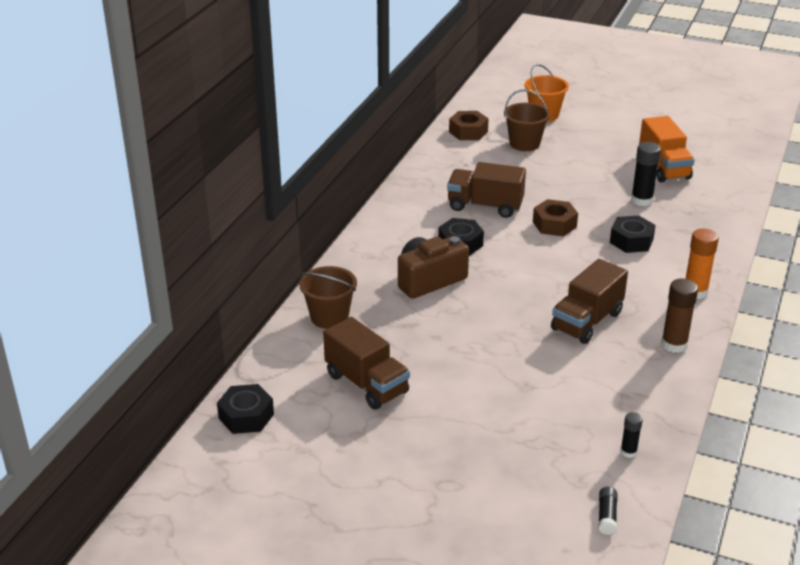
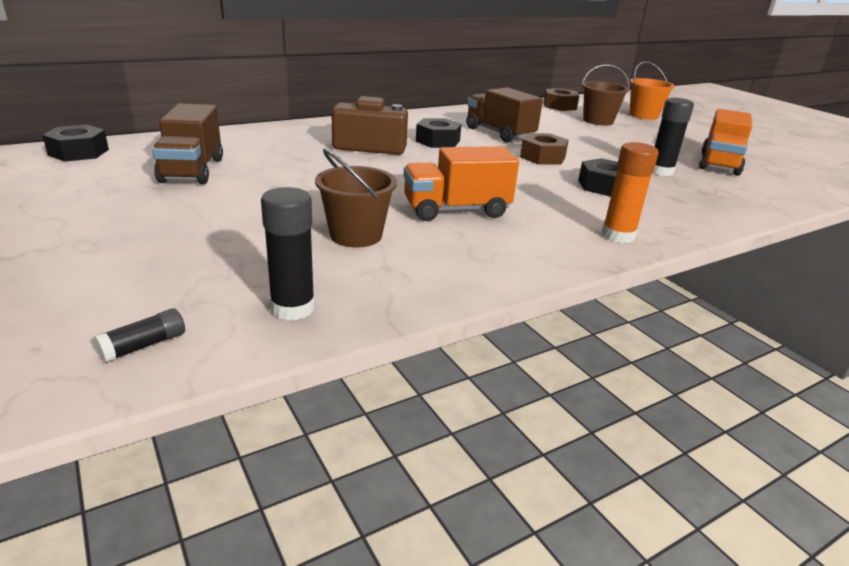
camera: 35 degrees right, 5 degrees down
(329, 317) = (256, 137): brown bucket -> brown bucket (356, 235)
(587, 321) = (456, 210): brown truck -> orange truck
(628, 452) = (292, 308): black glue stick -> black glue stick, size x1.75
(674, 344) = (520, 258): brown glue stick -> none

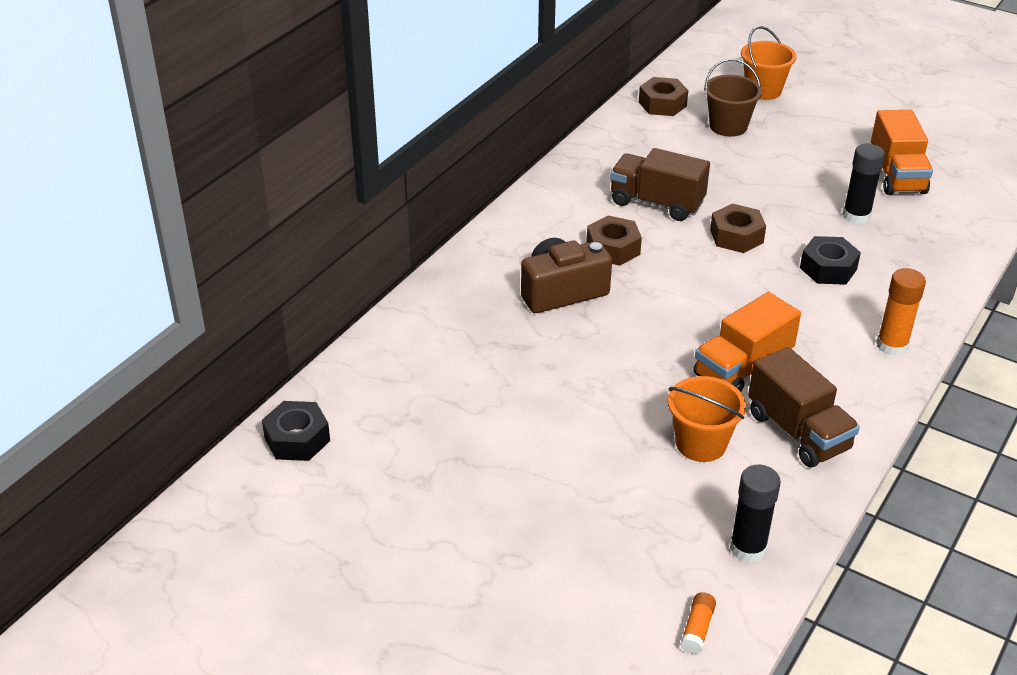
camera: 25 degrees left, 10 degrees up
(144, 346) = (697, 629): black glue stick -> orange glue stick
(192, 170) = (450, 416): brown truck -> brown truck (798, 432)
(356, 235) = (701, 444): brown bucket -> orange bucket
(438, 141) = (613, 248): black nut -> brown nut

